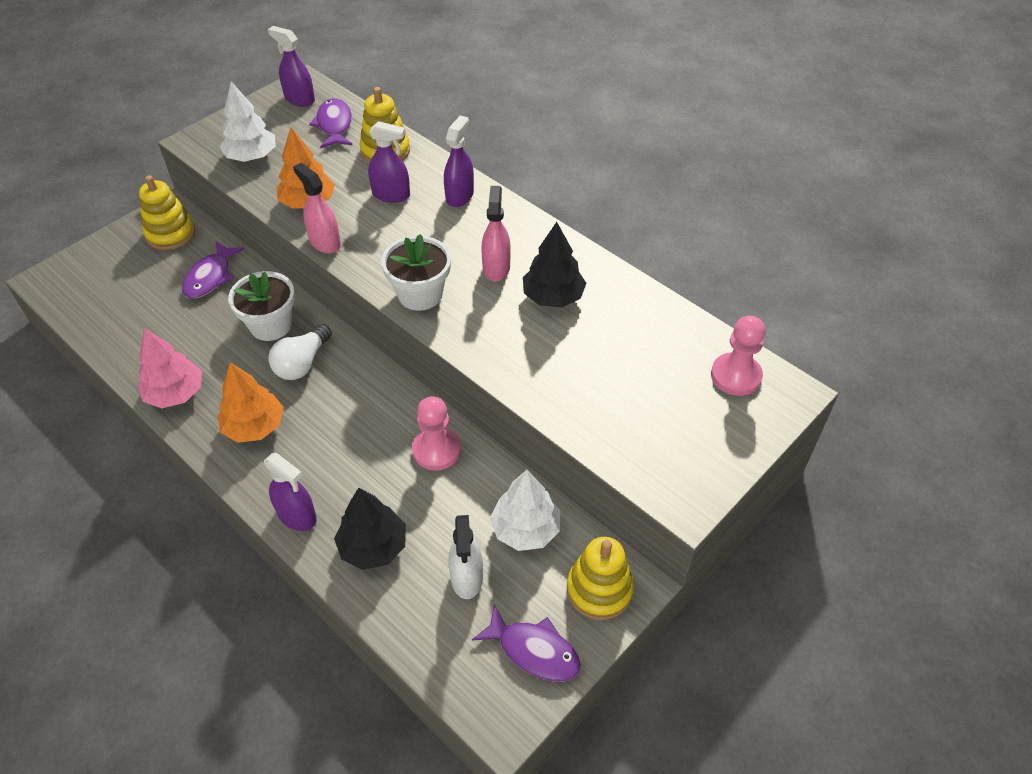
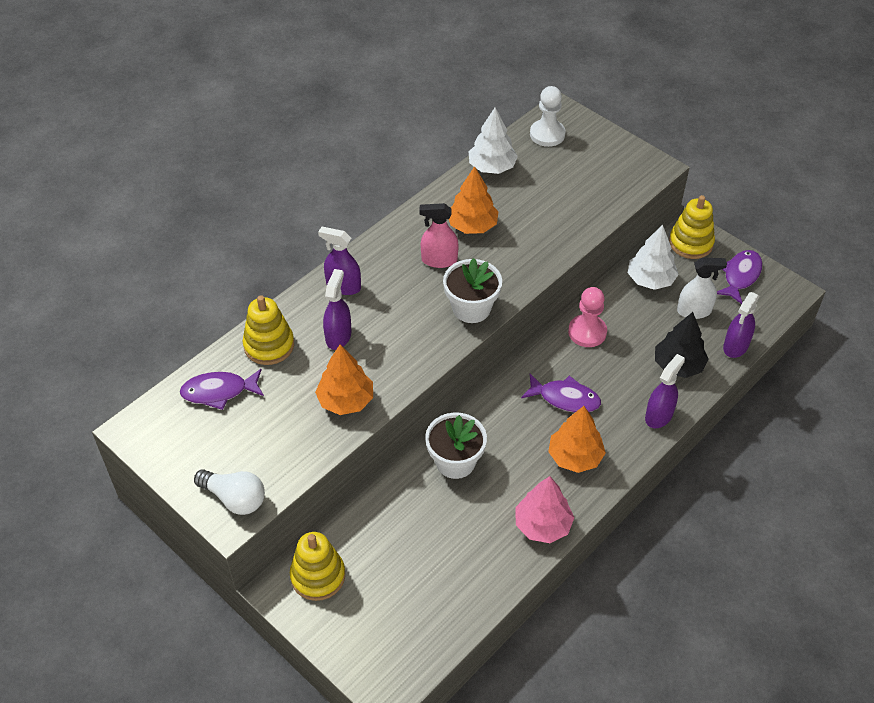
camera: 90 degrees left, 0 degrees up
(210, 277) = (388, 524): purple fish -> purple fish (565, 398)
(251, 156) = (266, 459): white tree -> white tree (492, 167)
(299, 99) = (165, 429): purple spray bottle -> purple spray bottle (735, 346)
(302, 363) = (501, 431): white light bulb -> white light bulb (234, 498)
(325, 242) = (404, 381): pink spray bottle -> none
(553, 297) = (472, 225): black tree -> orange tree
(736, 376) = (547, 134): pink pawn -> white pawn

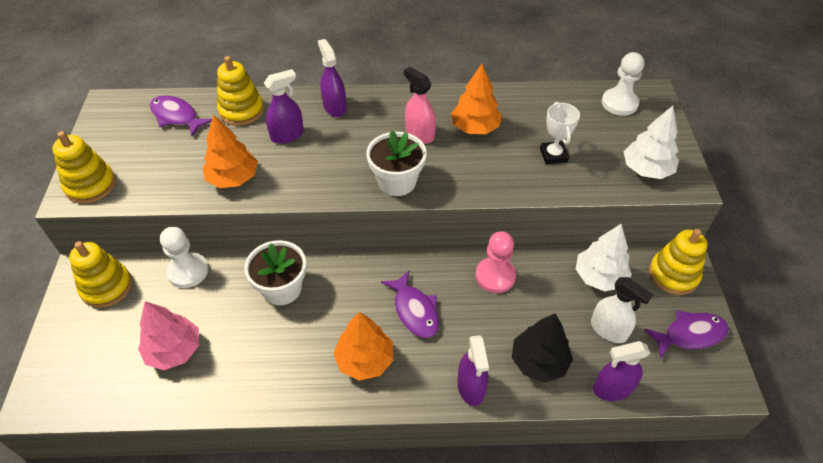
camera: 45 degrees right, 0 degrees up
(234, 498) = (90, 185): white light bulb -> yellow stacking toy
(366, 510) = (188, 271): none -> white pawn
(492, 167) = (544, 99): white tree -> white tree (646, 169)
(542, 525) = (275, 388): pink tree -> pink tree (174, 350)
(551, 208) = (553, 155): none -> white trophy
(659, 415) = (471, 387): purple spray bottle -> purple spray bottle turned 90 degrees clockwise

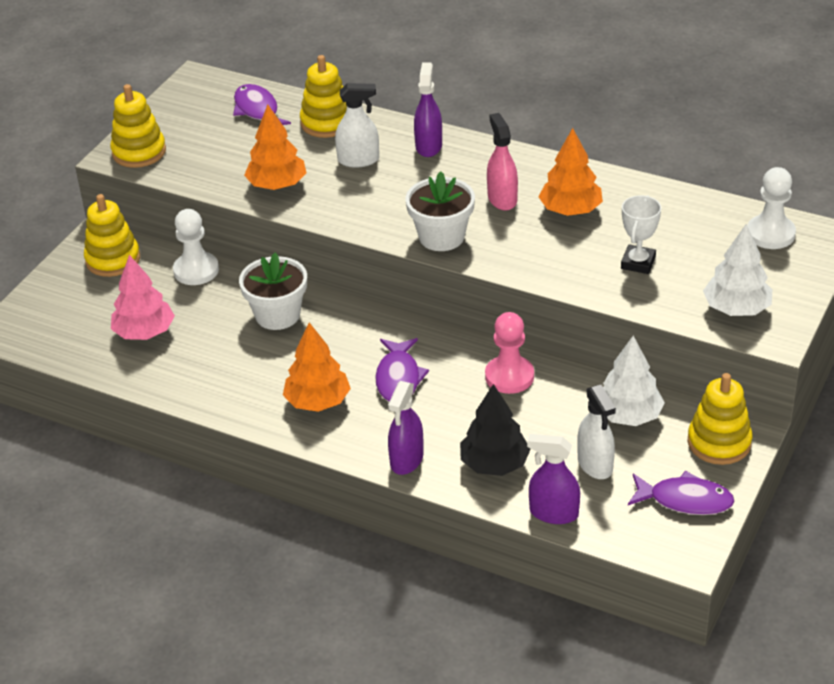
camera: 30 degrees right, 10 degrees down
(287, 135) = (358, 160): purple spray bottle -> white spray bottle

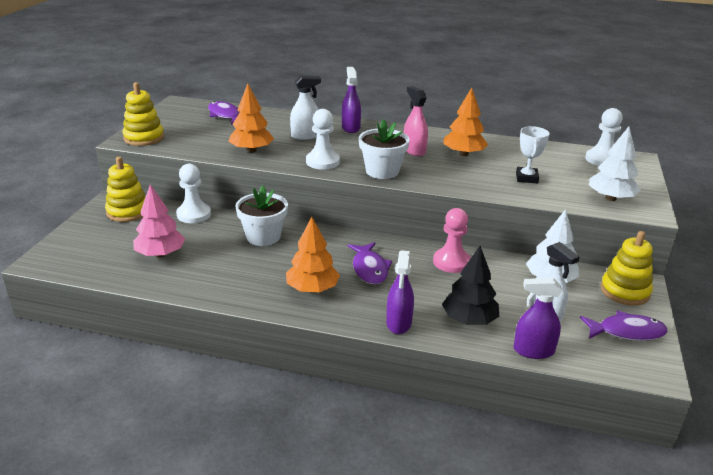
camera: 15 degrees left, 10 degrees down
(327, 123) = (276, 119): yellow stacking toy -> none
(367, 213) = (322, 162): none -> white pawn

